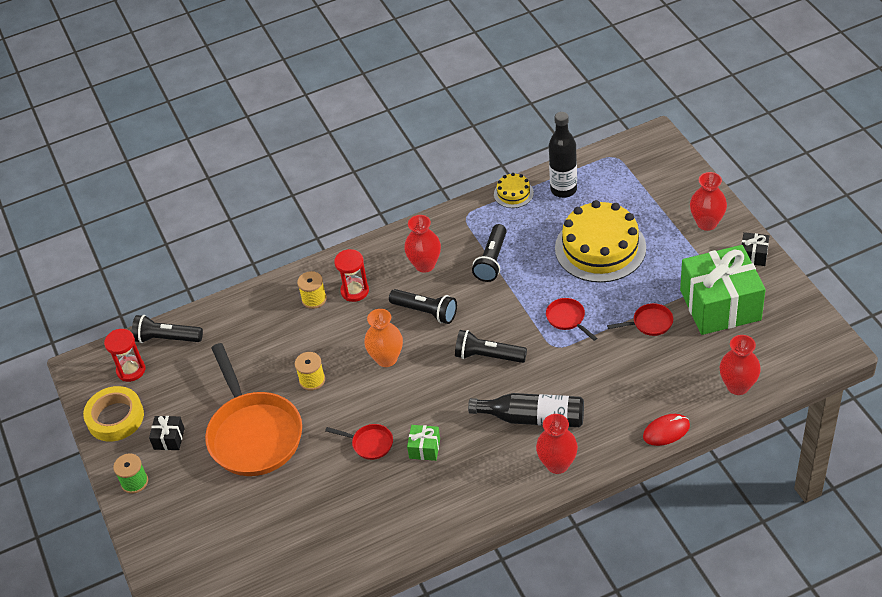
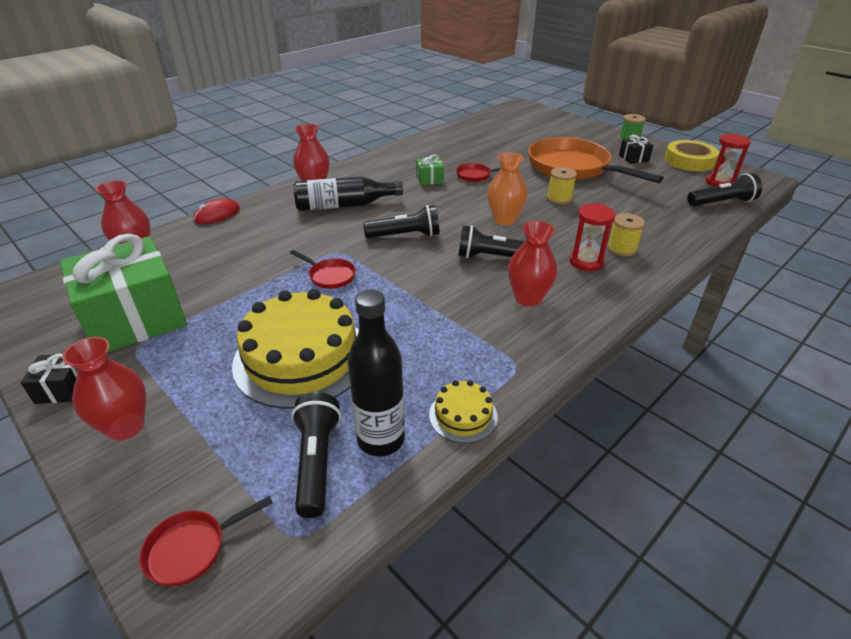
camera: 155 degrees right, 10 degrees down
(491, 260) = (447, 317): black flashlight -> black flashlight (317, 461)
(649, 323) = (230, 287): red pan -> red pan (191, 548)

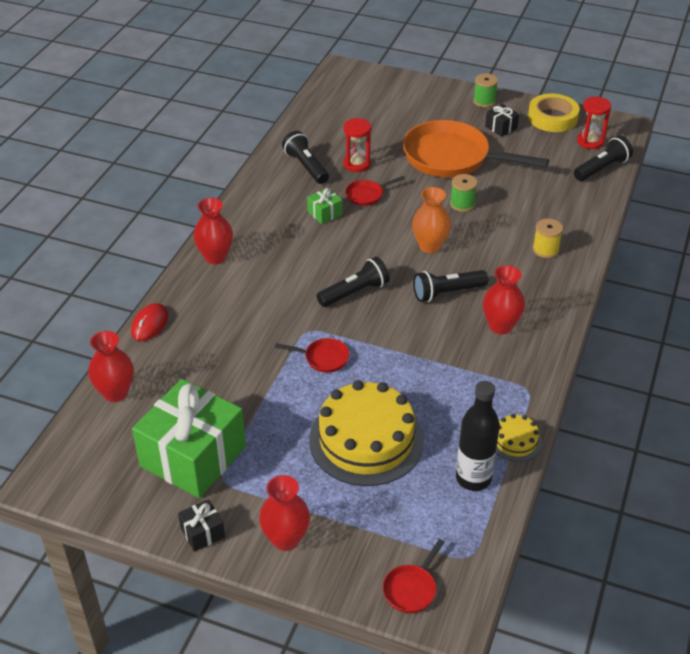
camera: 25 degrees left, 5 degrees up
(317, 461) = (443, 509): black flashlight -> black flashlight (306, 166)
(344, 205) = (267, 273): black bottle -> none
(559, 198) = (462, 204): yellow spool -> green spool
(586, 262) = (524, 273): red hourglass -> red hourglass (357, 164)

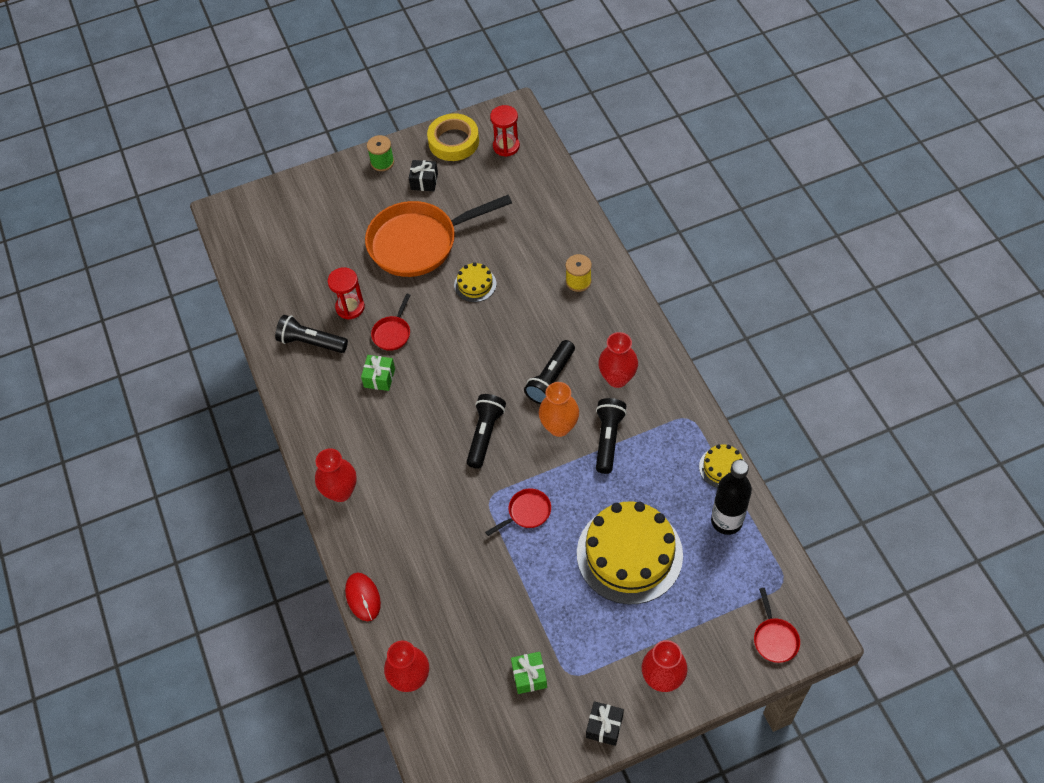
camera: 40 degrees left, 15 degrees up
(193, 456) = (529, 676): green gift -> green gift, size x0.41
(430, 246) = (493, 345): orange vase -> orange vase (559, 427)
(462, 204) = (475, 284): green spool -> yellow cake
(602, 168) = (541, 168): black flashlight -> black flashlight (608, 439)

